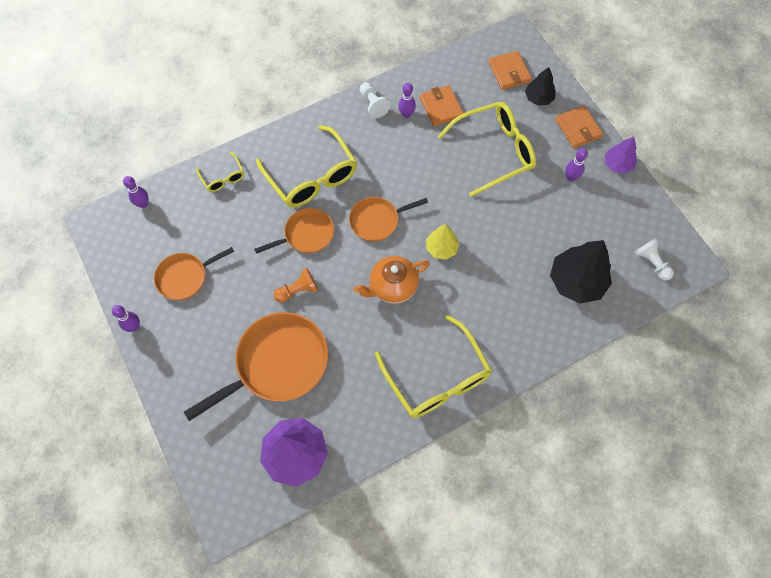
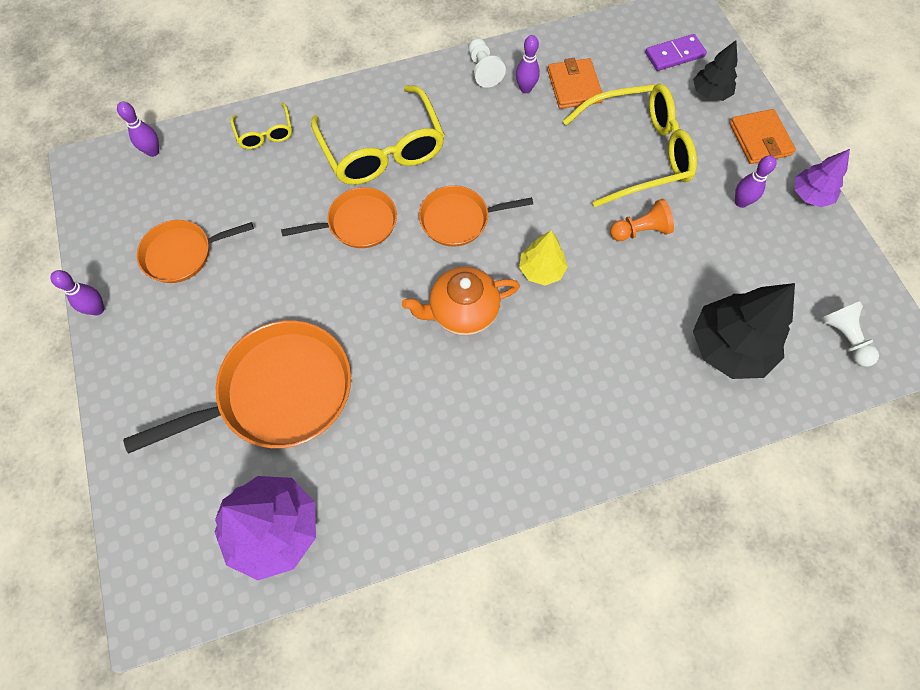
camera: 10 degrees right, 0 degrees up
(298, 290) = (330, 296): orange pawn -> orange pawn (640, 230)
(437, 378) = (502, 452): yellow glasses -> none
(509, 72) = (674, 55): orange wallet -> purple domino

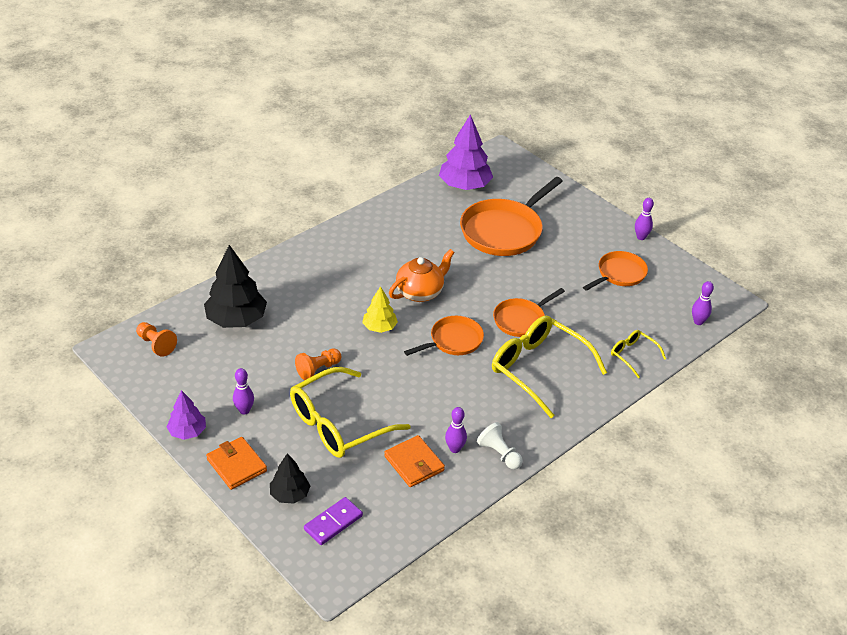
camera: 155 degrees right, 25 degrees down
(844, 338) = (156, 344): white pawn -> orange pawn

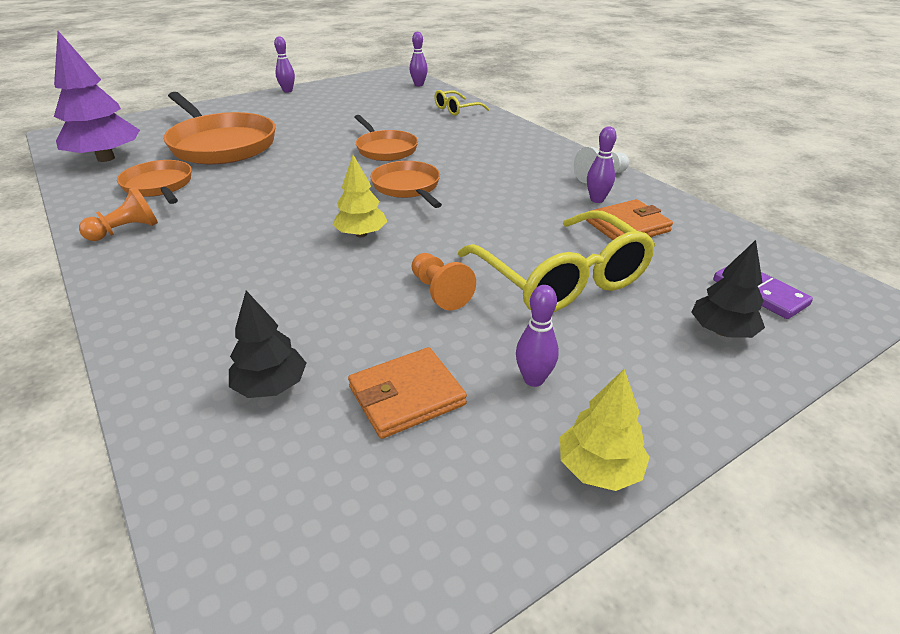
camera: 80 degrees left, 5 degrees down
(156, 344) = (296, 538): orange pawn -> orange pawn (126, 231)
(187, 432) = (599, 468): purple tree -> yellow tree
(236, 319) = (271, 386): black tree -> black tree, size x0.57
(236, 465) = (675, 392): orange wallet -> orange wallet (406, 396)
(420, 292) = (302, 201): orange teapot -> none
(538, 369) = (468, 148): yellow glasses -> none
(619, 274) = (336, 103): orange pan -> orange pan (159, 186)

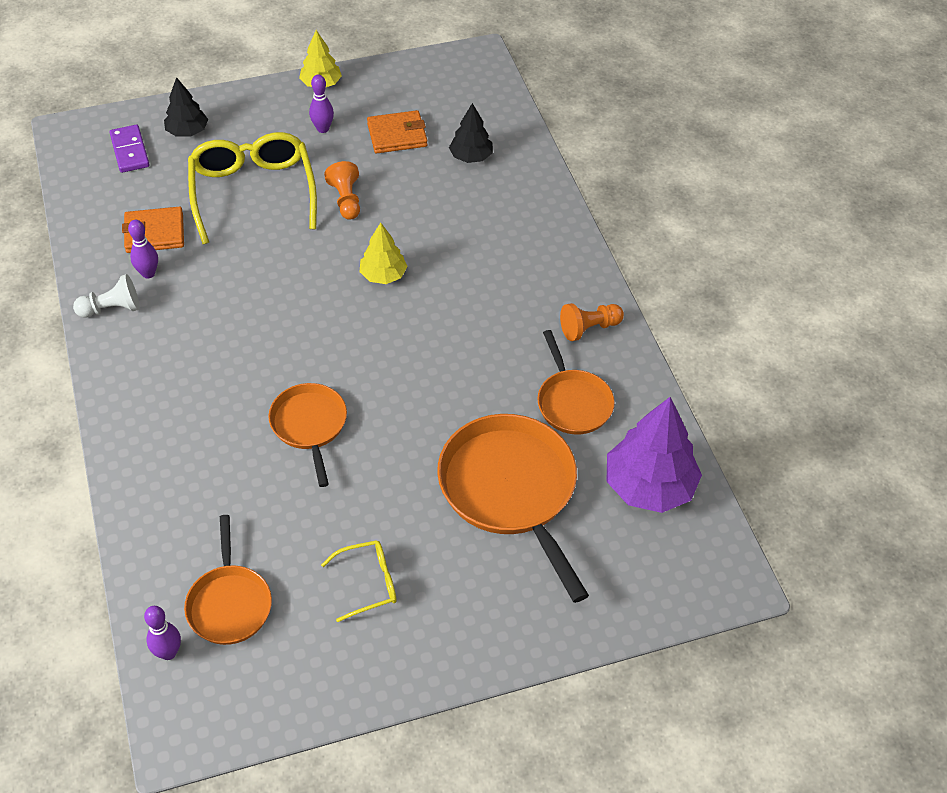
camera: 165 degrees left, 15 degrees up
(287, 91) = (402, 684): purple bowling pin -> none
(407, 187) = (315, 337): orange pan -> orange pan (229, 603)
(456, 109) = (163, 525): yellow glasses -> yellow glasses (368, 583)

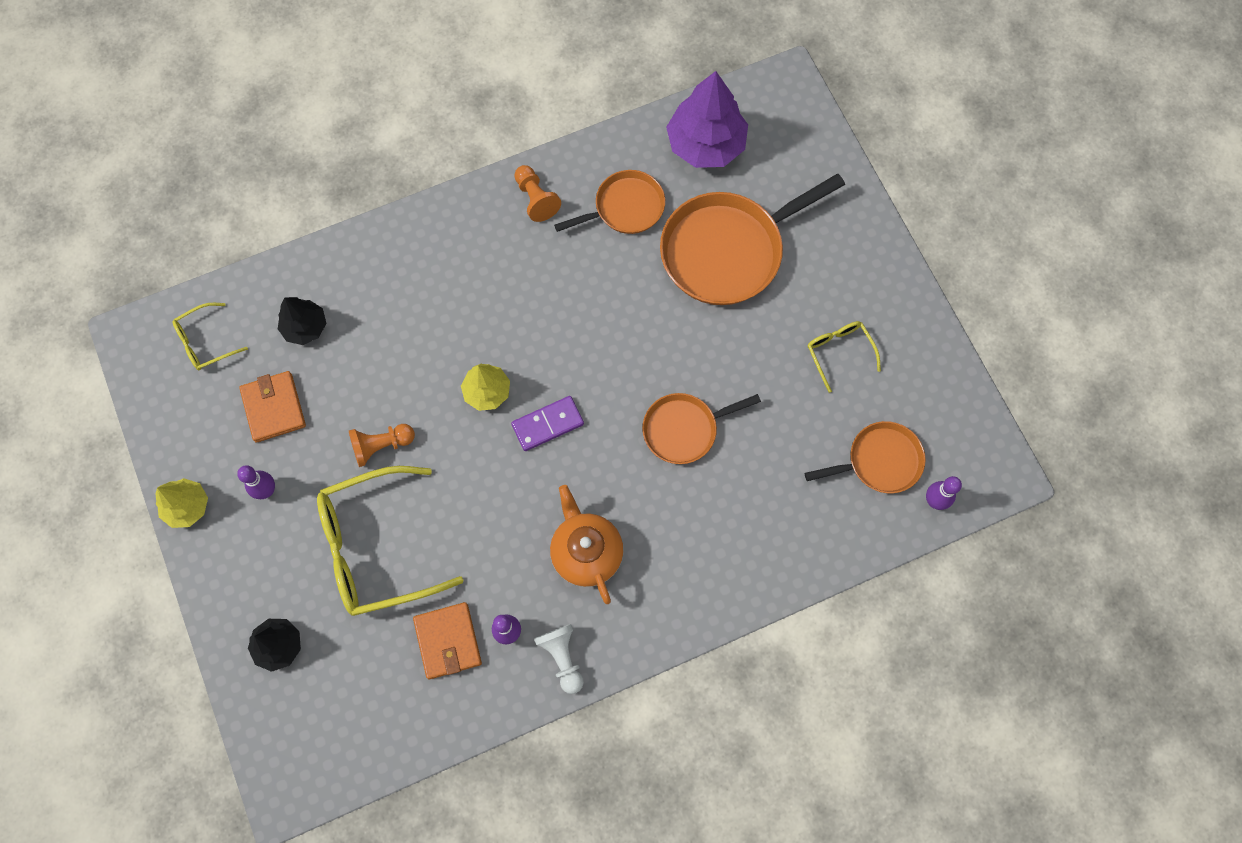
camera: 95 degrees left, 20 degrees up
(130, 151) = (316, 706): purple domino -> purple domino (547, 424)
(205, 335) = (586, 552): none -> orange teapot
(466, 97) = (205, 342): none -> yellow glasses

